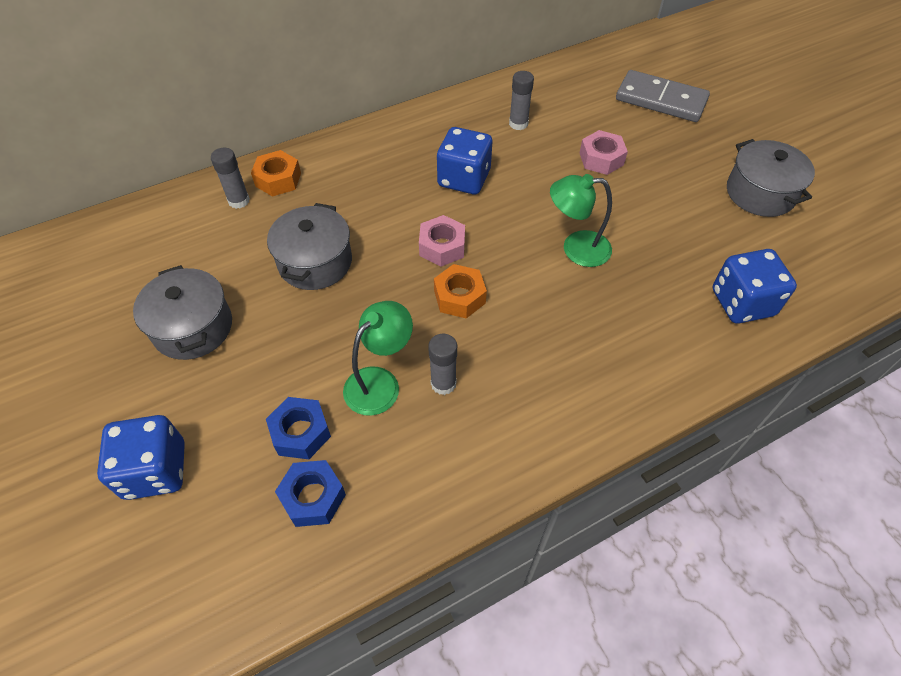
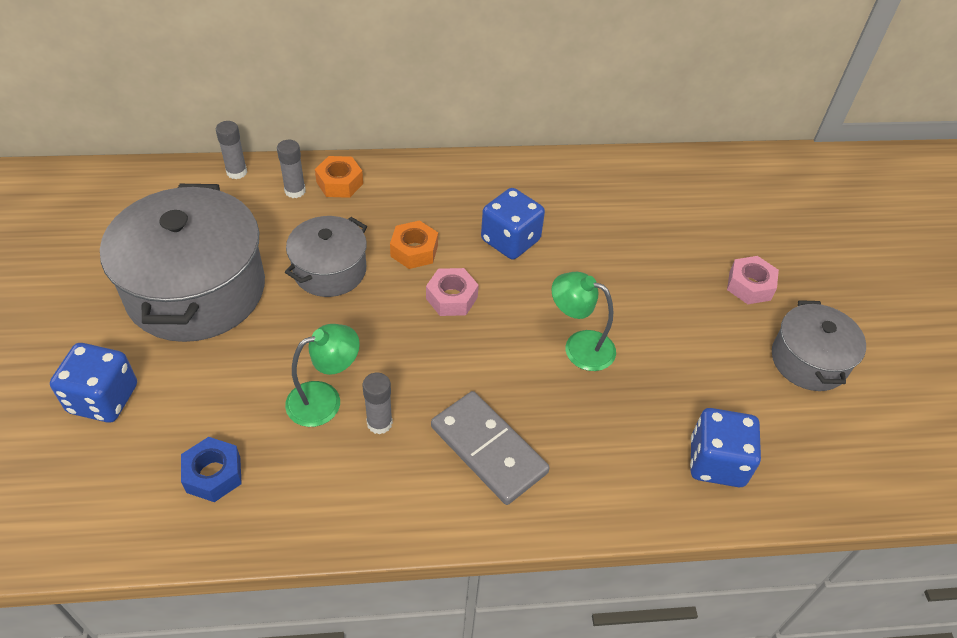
camera: 20 degrees right, 5 degrees down
(193, 327) = (196, 290): grey pot -> grey pot, size x1.82
(300, 433) = (234, 416): blue nut -> none
(459, 297) = (440, 350): orange nut -> orange nut (414, 251)
(518, 124) = (596, 204): grey glue stick -> grey glue stick (236, 172)
(601, 159) = (659, 267): pink nut -> pink nut (749, 286)
(661, 100) = (761, 228): grey domino -> grey domino (488, 449)

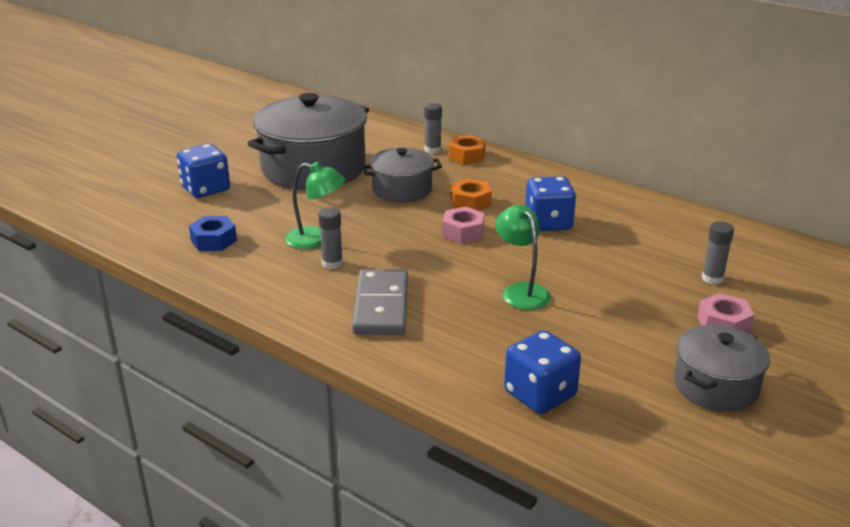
camera: 45 degrees right, 20 degrees down
(236, 172) = (409, 130): grey glue stick -> grey glue stick (712, 278)

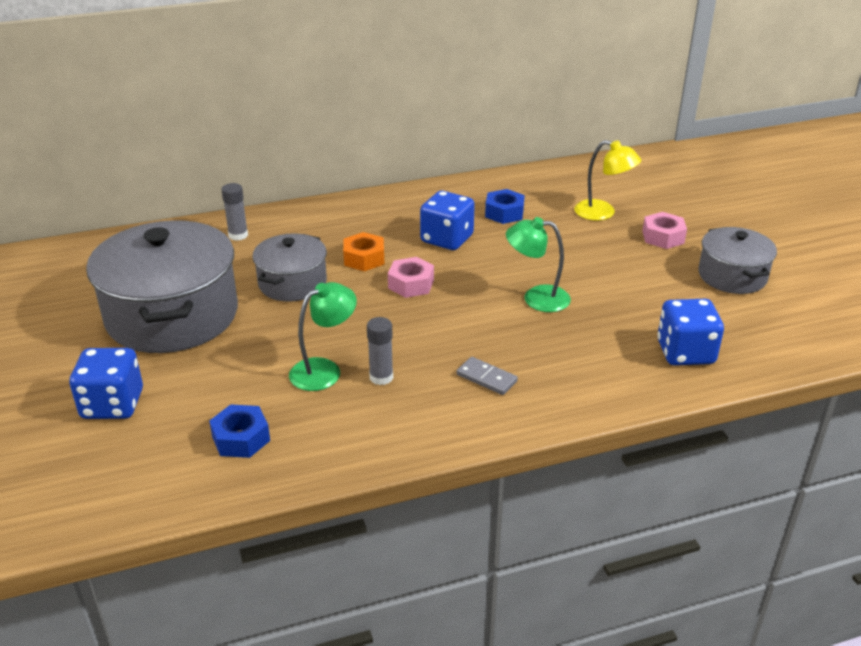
camera: 55 degrees left, 5 degrees up
(381, 306) = (486, 378): grey domino -> grey domino, size x0.52
(467, 156) = (277, 224): orange nut -> none
(629, 233) = (504, 213): none -> blue nut
(712, 278) = (603, 213): grey glue stick -> yellow lamp

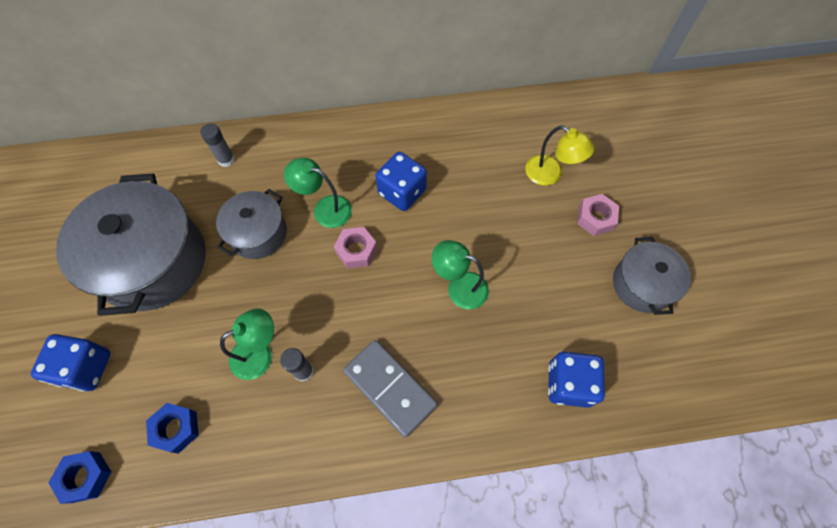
camera: 10 degrees right, 30 degrees up
(364, 258) = (325, 209): orange nut -> green lamp
(486, 378) = (390, 388): grey domino -> grey domino, size x1.92
(504, 213) = (461, 162): blue nut -> blue nut (86, 477)

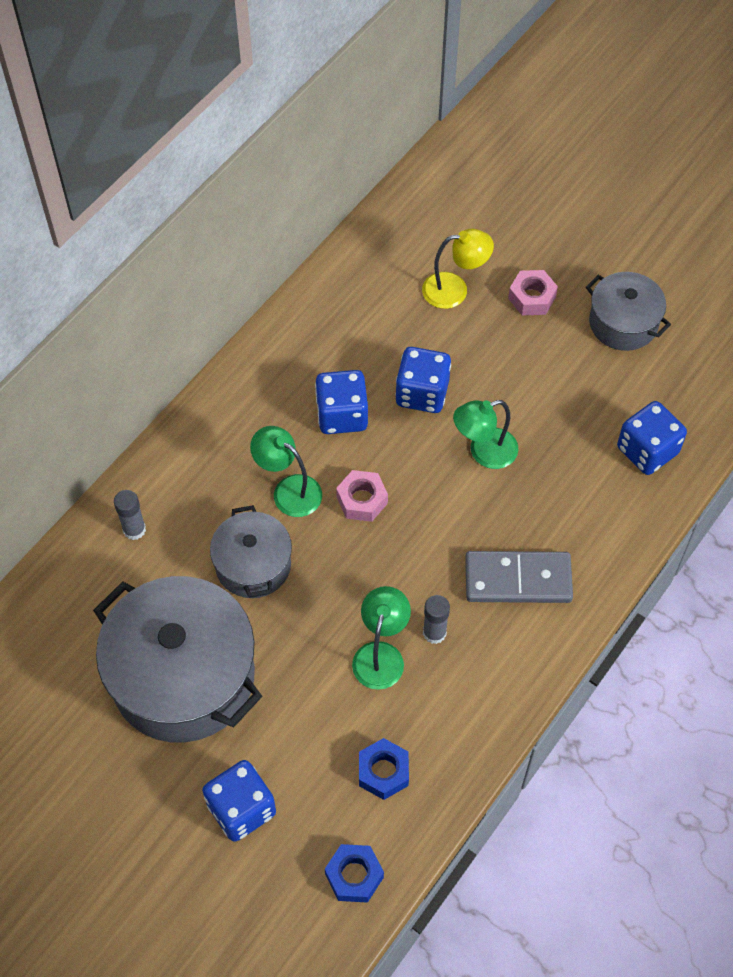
camera: 45 degrees left, 5 degrees down
(325, 209) = (289, 490): green lamp -> green lamp turned 60 degrees clockwise
(462, 219) = (422, 393): none -> blue dice

